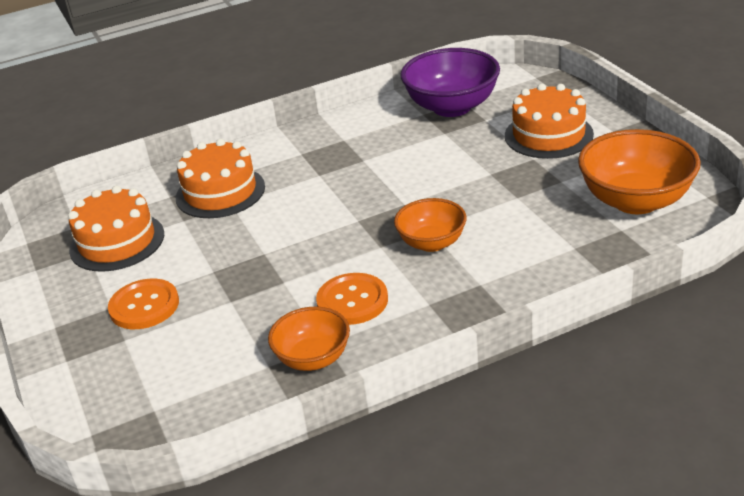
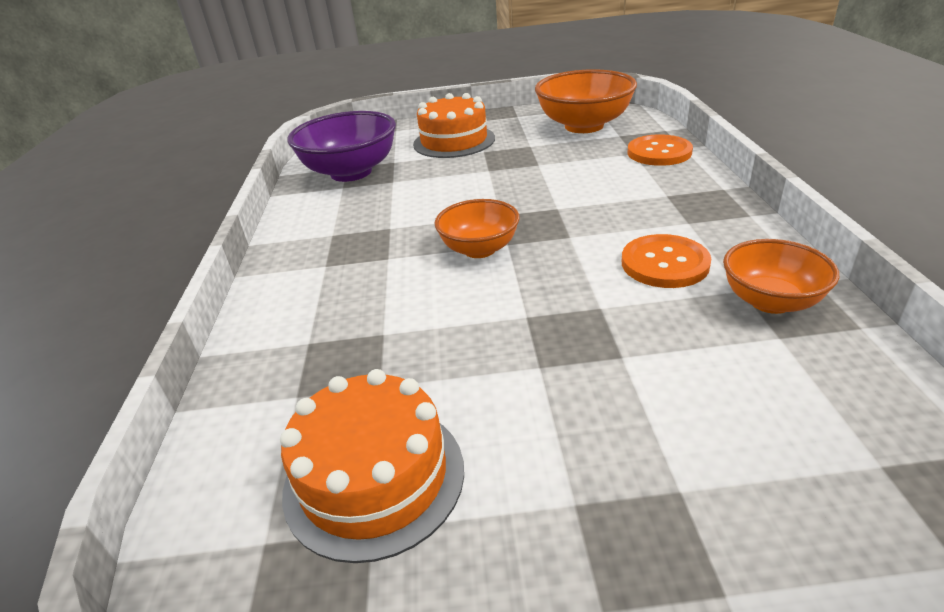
camera: 70 degrees left, 0 degrees up
(144, 306) = (593, 454): orange button -> orange button (659, 152)
(220, 192) = (342, 340): orange cake -> none
(432, 243) = (583, 209): orange bowl -> orange bowl (479, 249)

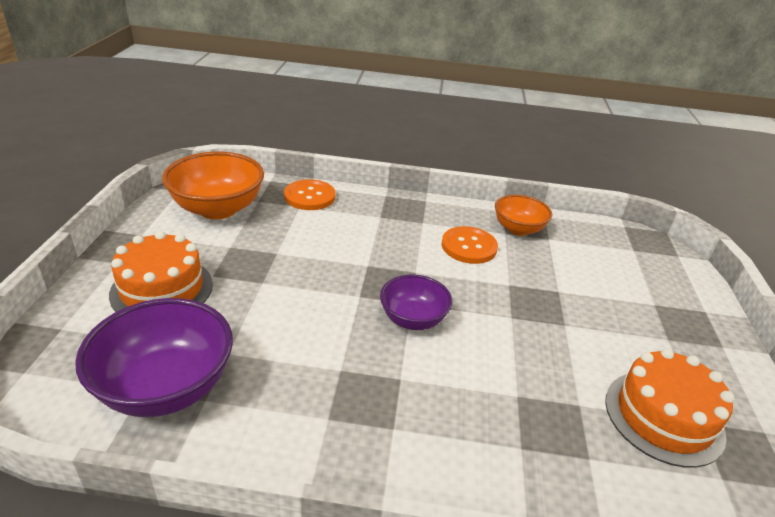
camera: 85 degrees left, 0 degrees up
(479, 249) = (413, 319): orange bowl -> purple bowl

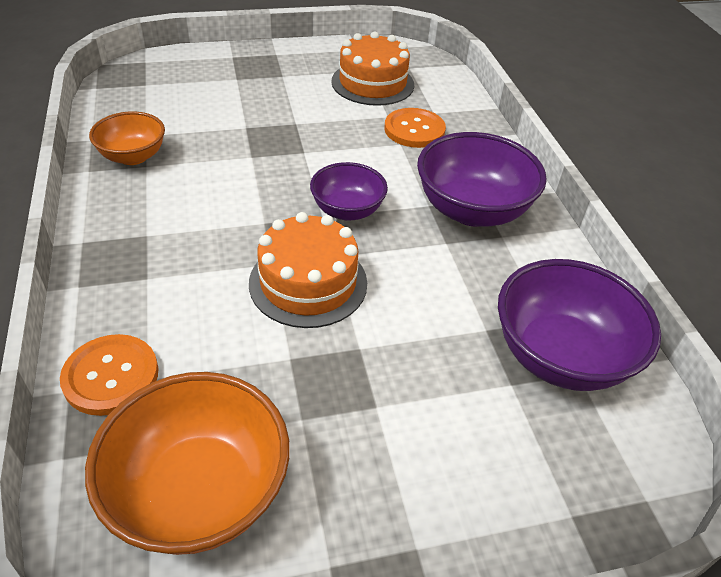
camera: 110 degrees left, 10 degrees up
(162, 289) = (435, 448): orange cake -> orange cake (308, 282)
(378, 410) = (472, 210): none -> purple bowl
(469, 246) = (191, 189): orange button -> orange button (414, 130)

